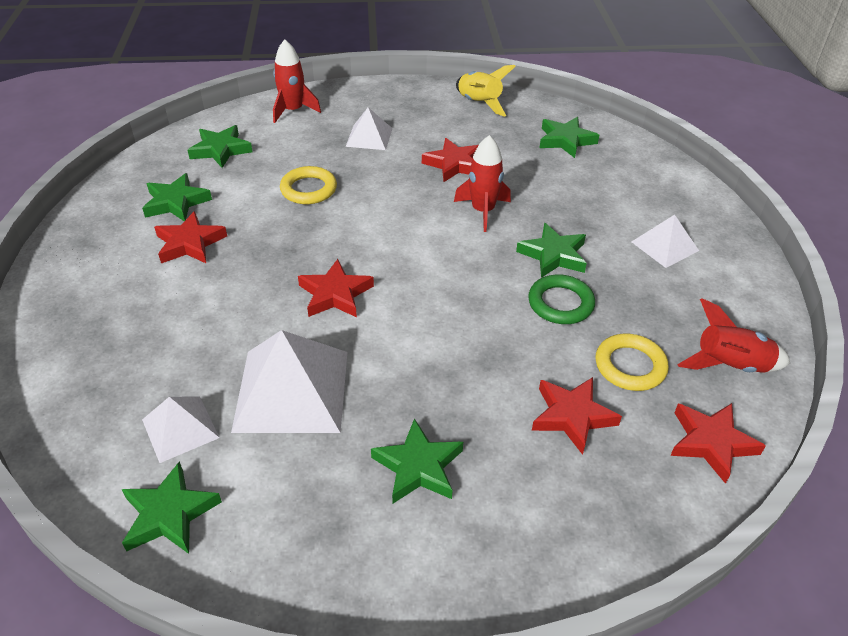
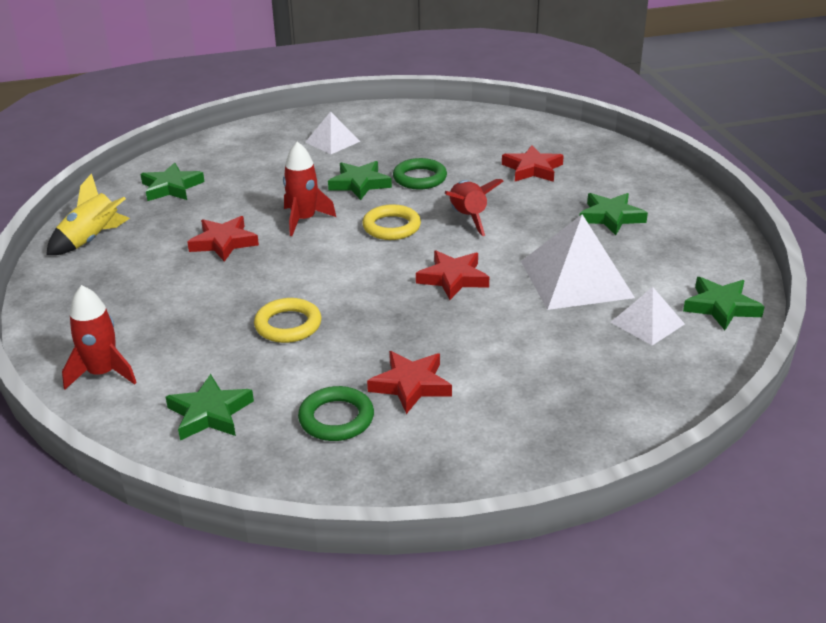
camera: 100 degrees left, 10 degrees down
(176, 202) = (336, 418): green star -> green ring
(369, 137) = (170, 303): white pyramid -> none
(630, 366) = (474, 152): yellow ring -> yellow ring (391, 227)
(711, 443) = (527, 128): red star -> none
(730, 366) = (456, 121): red rocket -> red rocket (468, 218)

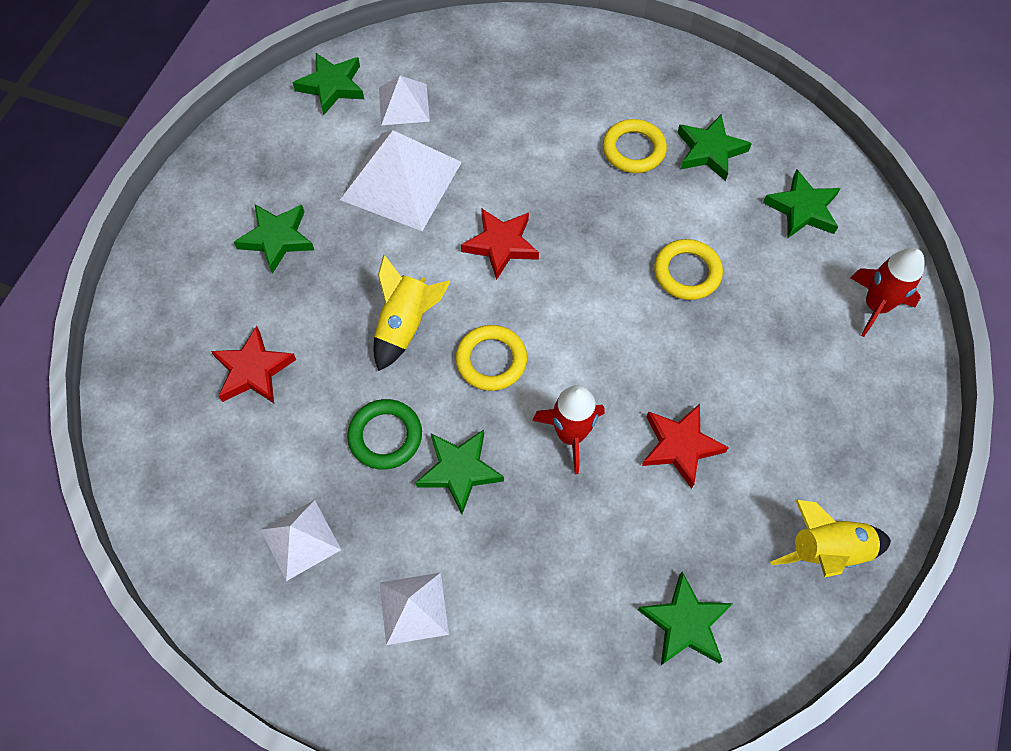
camera: 145 degrees left, 30 degrees up
(336, 418) = (710, 151): green ring -> green star
(411, 385) = (633, 150): red star -> yellow ring
(419, 137) = (300, 539): none -> white pyramid
(468, 218) = (405, 325): red rocket -> yellow rocket

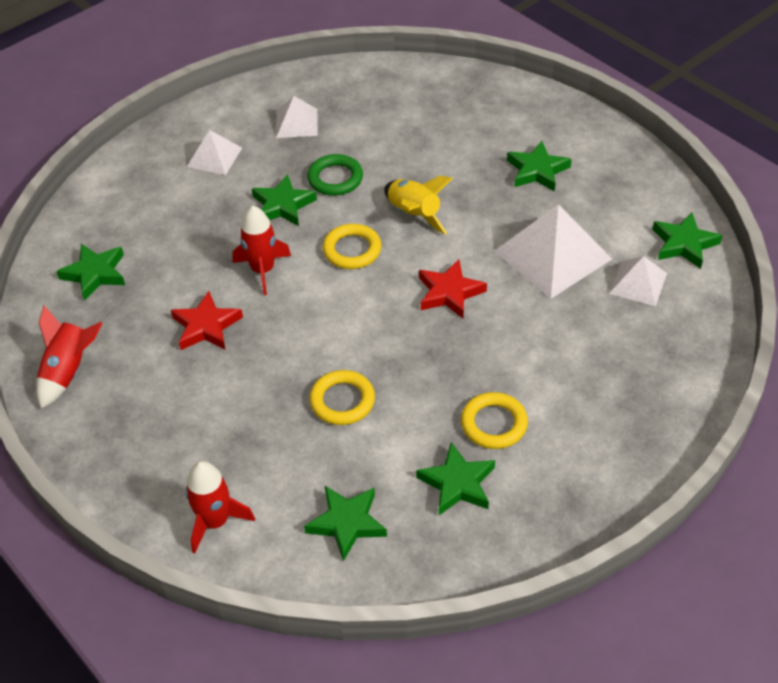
camera: 120 degrees right, 15 degrees down
(253, 370) = (432, 132): red star -> none
(826, 550) = (69, 371): yellow rocket -> red rocket

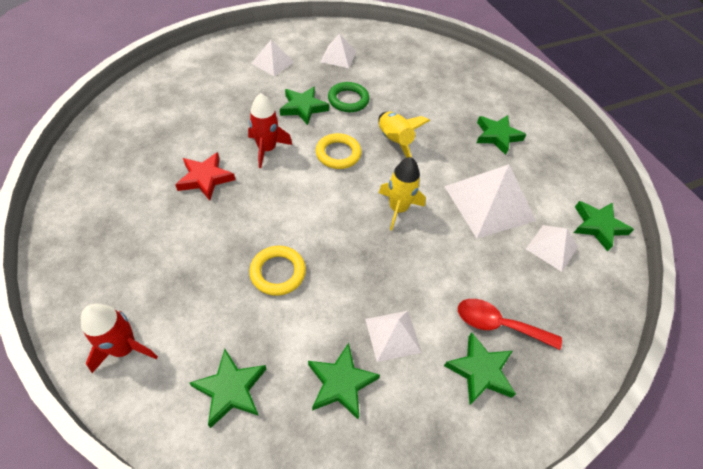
camera: 10 degrees right, 5 degrees up
(69, 371) = (89, 182): red rocket -> none
(95, 274) = (150, 116): green star -> green star (480, 371)
(449, 293) = (398, 209): red star -> yellow rocket
(494, 424) = (393, 335): yellow ring -> white pyramid
(602, 380) = (498, 324): none -> red spoon

